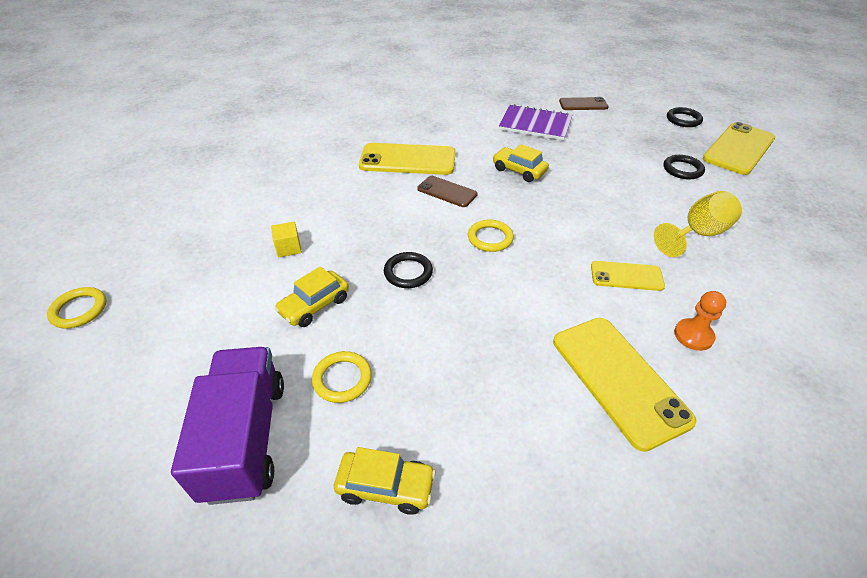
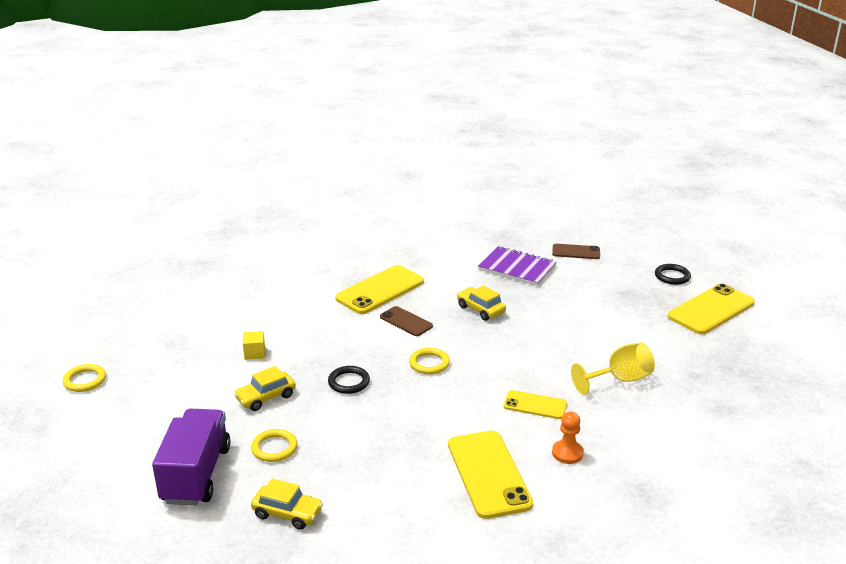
camera: 10 degrees right, 15 degrees down
(408, 160) = (380, 290): yellow phone -> yellow phone turned 60 degrees counterclockwise
(682, 169) = (641, 323): black ring -> none

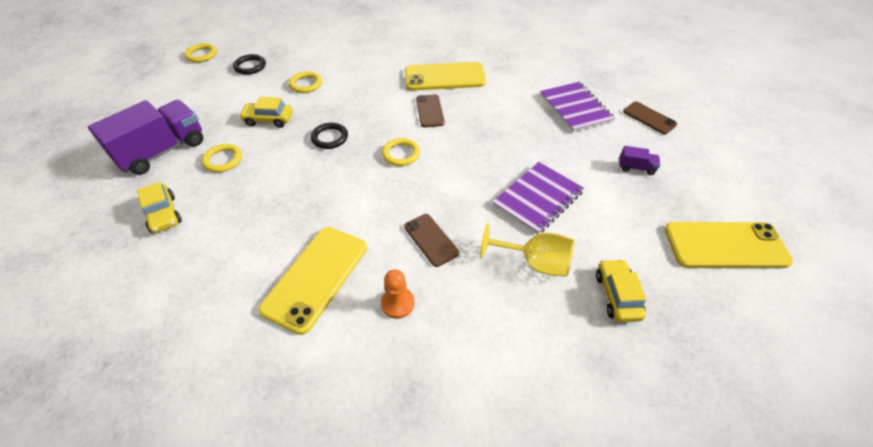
camera: 40 degrees right, 20 degrees up
(254, 353) = (306, 84): yellow cube -> yellow ring
(480, 309) = (498, 130): yellow car -> yellow car (617, 295)
(535, 405) = (431, 240): yellow phone -> brown phone
(571, 341) = (538, 199): none -> purple notebook
(607, 289) = (636, 168): none -> purple truck
(672, 276) = (722, 188): black ring -> black ring (250, 66)

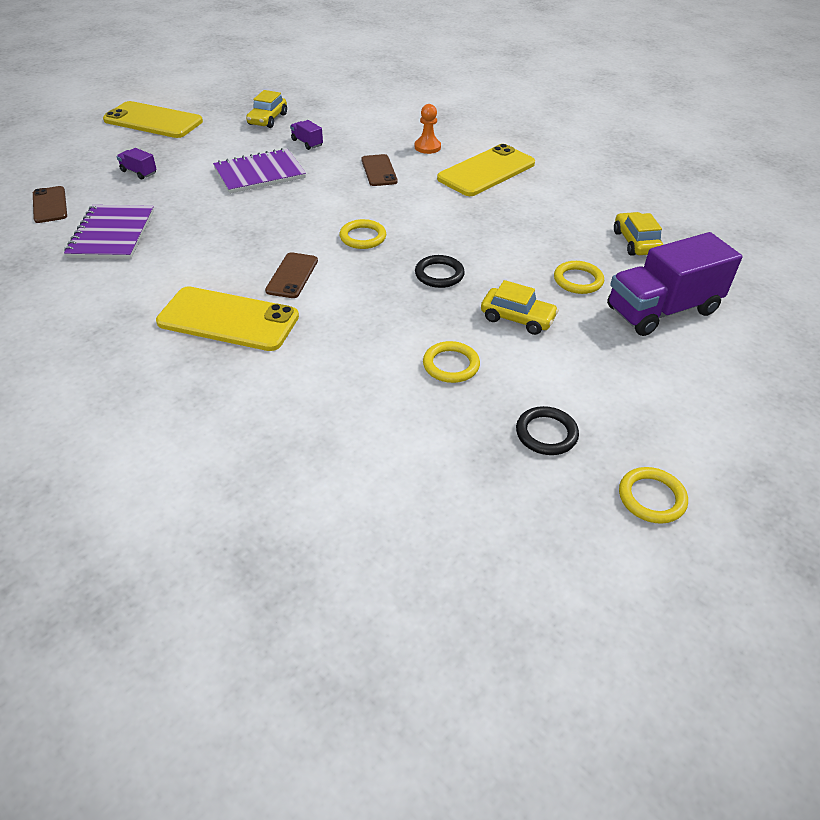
camera: 160 degrees left, 5 degrees down
(534, 262) = (307, 143): yellow goblet -> purple truck

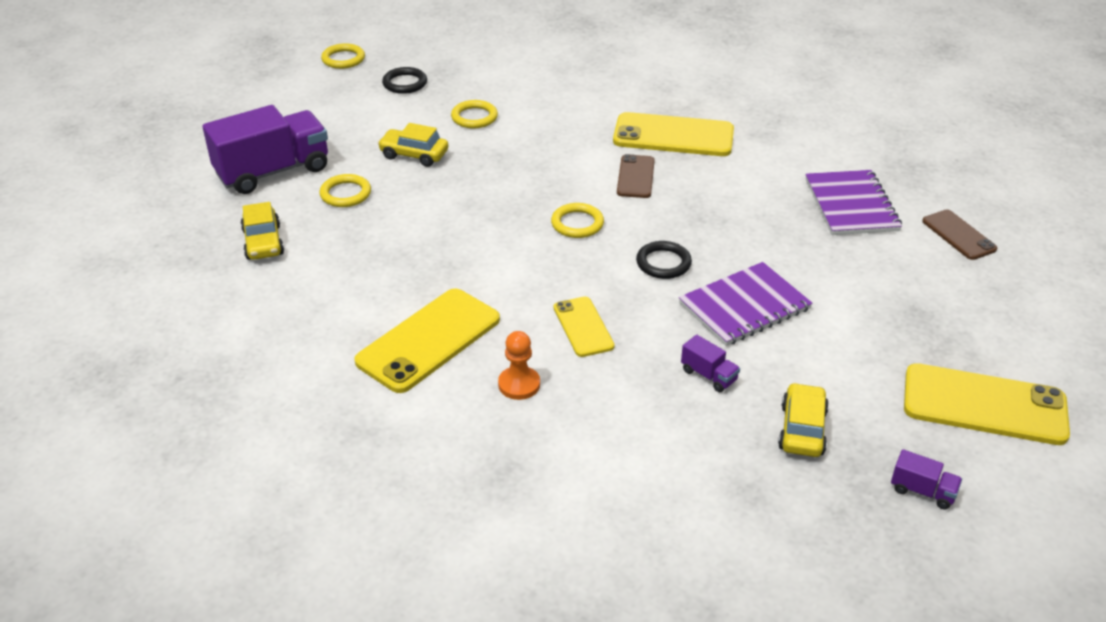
camera: 175 degrees right, 5 degrees down
(139, 172) = (904, 294): purple truck -> purple truck (922, 491)
(379, 171) = (583, 327): brown phone -> yellow phone
(439, 274) = (488, 189): black ring -> black ring (663, 263)

